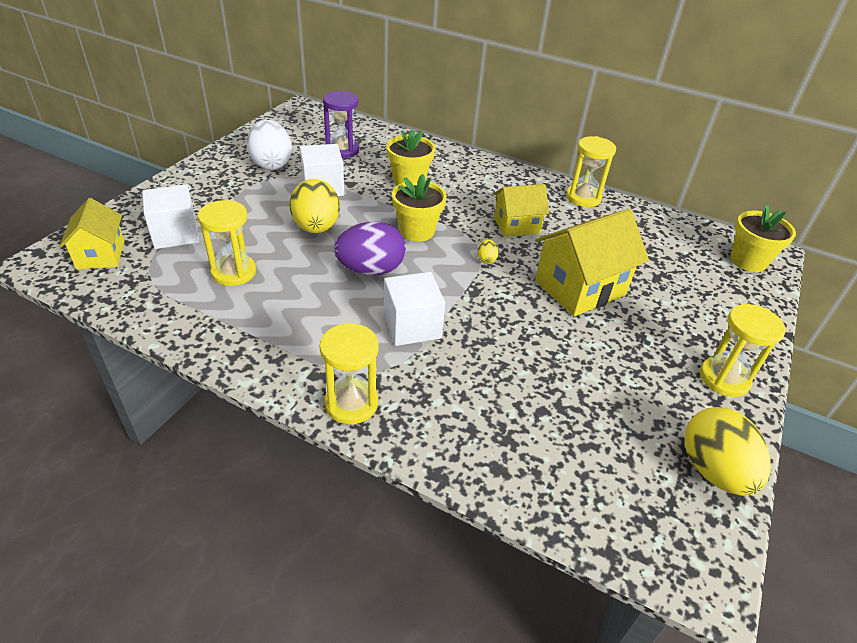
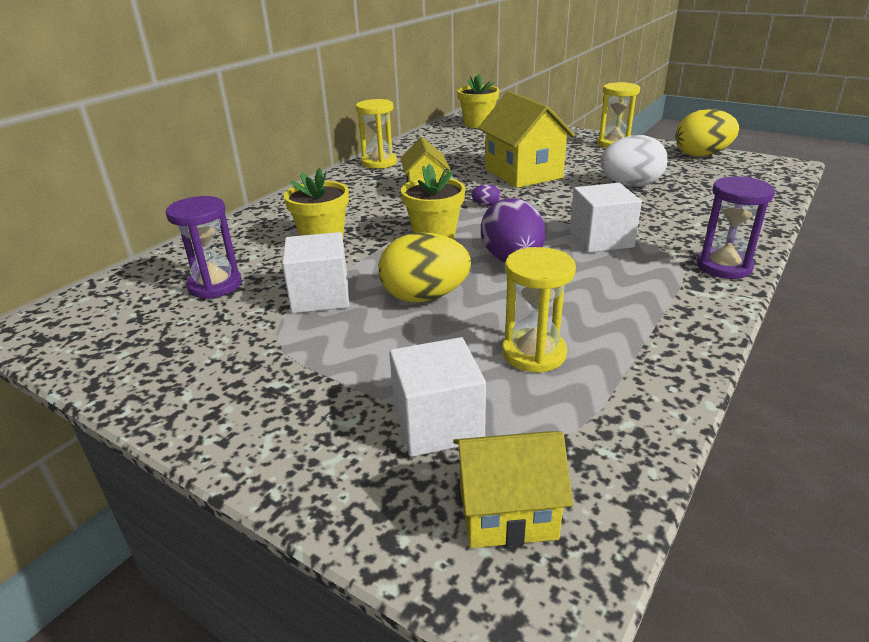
camera: 80 degrees left, 10 degrees down
(271, 164) = (229, 345): white egg -> white egg (630, 185)
(351, 403) = (723, 266): yellow hourglass -> purple hourglass
(486, 259) = (486, 205): yellow egg -> purple egg

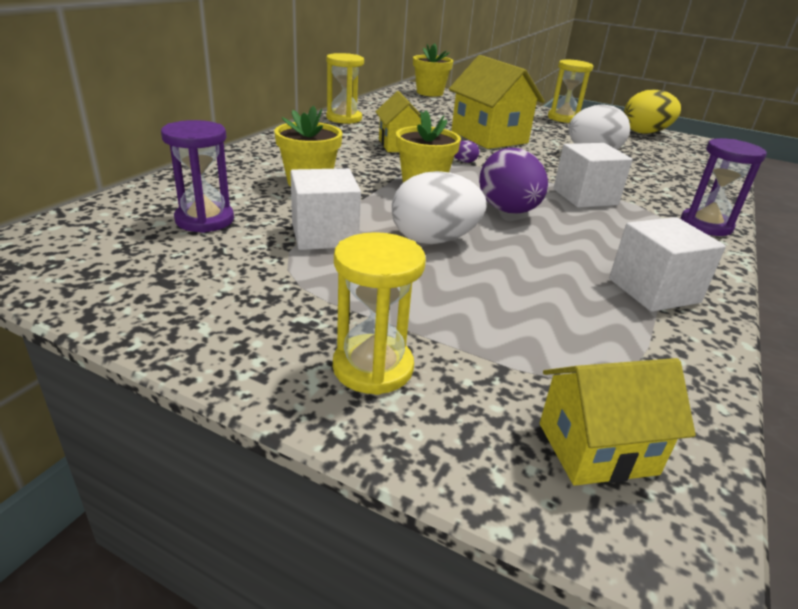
camera: 10 degrees left, 0 degrees up
(424, 297) = (434, 240): yellow egg -> white egg
(438, 424) = (492, 361): white cube -> white cube (653, 291)
(534, 353) = (562, 295): yellow hourglass -> yellow hourglass (373, 367)

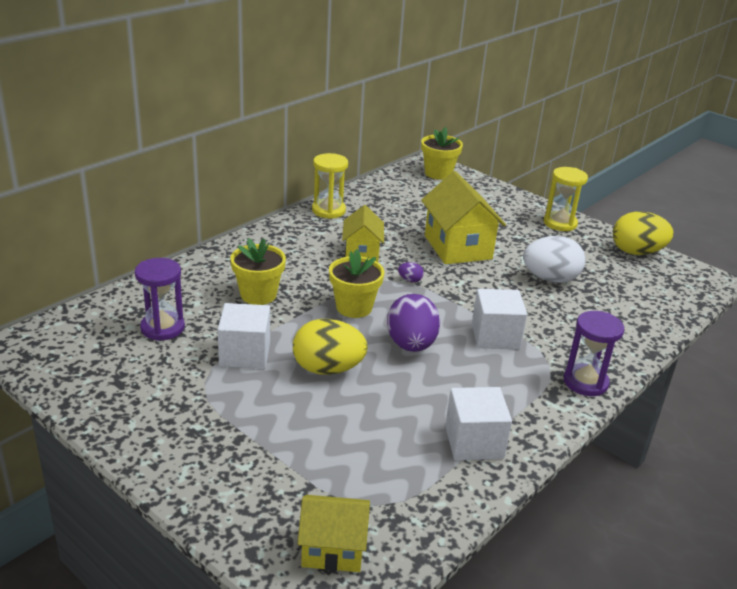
camera: 15 degrees right, 0 degrees up
(373, 367) = (224, 471): yellow hourglass -> none
(434, 240) = (328, 369): white egg -> yellow egg

